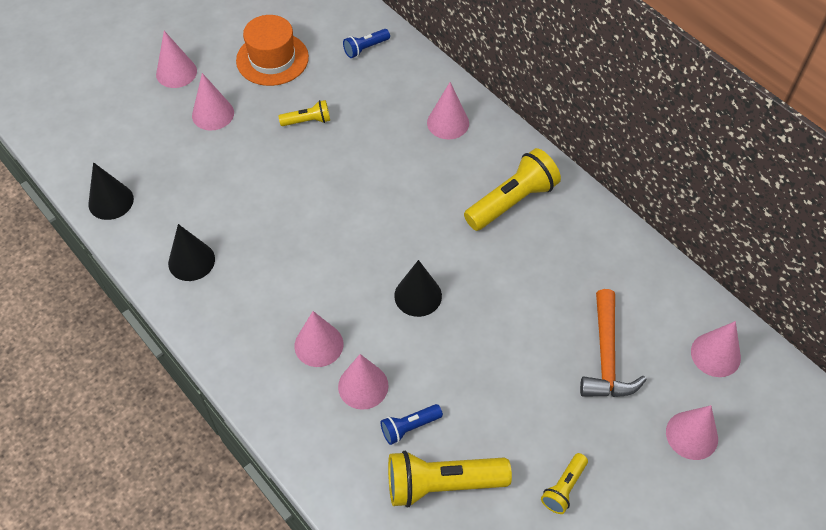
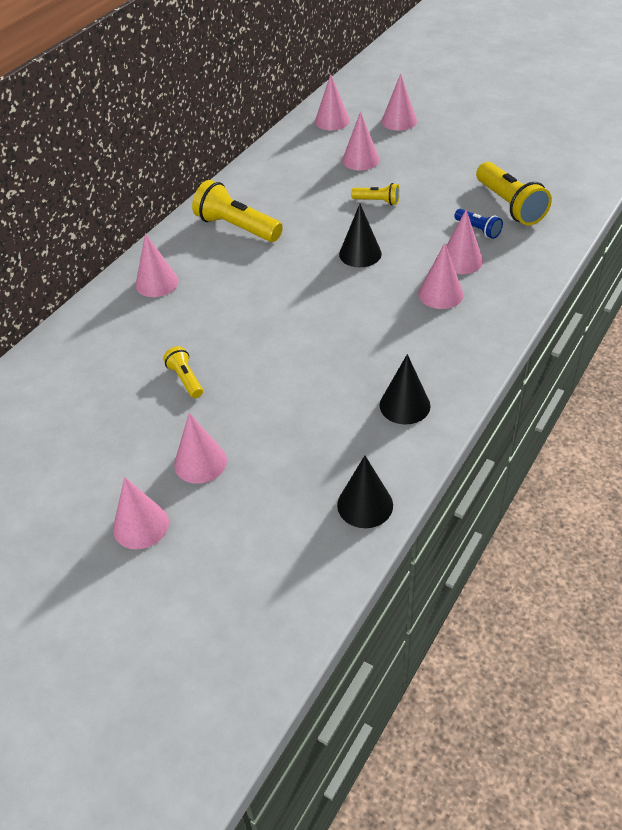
camera: 105 degrees left, 10 degrees down
(272, 59) = (96, 439): orange hat -> none
(365, 48) = (63, 366): blue flashlight -> none
(564, 488) = (472, 159): yellow flashlight -> yellow flashlight (377, 201)
(606, 356) = (360, 160): orange hammer -> pink cone

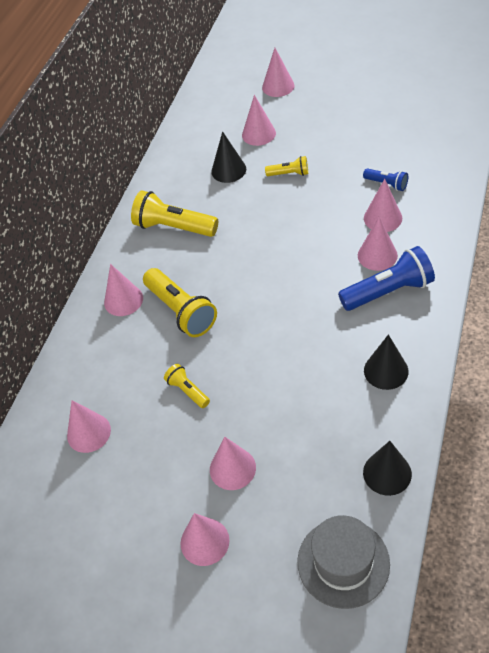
camera: 10 degrees left, 5 degrees up
(280, 582) = (343, 562): none -> grey hat
(332, 121) = (218, 98): pink cone -> pink cone (88, 432)
(360, 254) = (293, 230): black cone -> black cone (228, 170)
(438, 330) = (388, 291): none -> blue flashlight
(509, 205) = (405, 154): yellow flashlight -> yellow flashlight (181, 311)

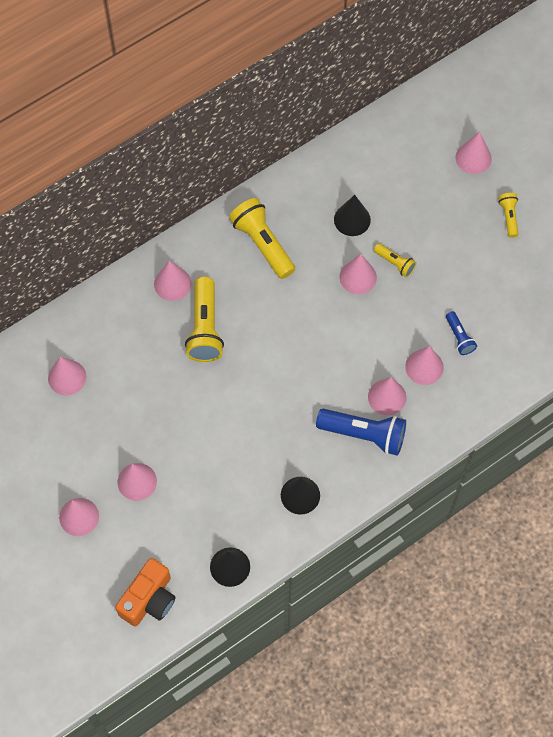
camera: 30 degrees right, 15 degrees up
(188, 391) = (156, 399): yellow flashlight -> yellow flashlight (508, 217)
(258, 134) = (409, 200): pink cone -> pink cone (358, 277)
(343, 562) = (149, 599): grey hat -> orange camera

